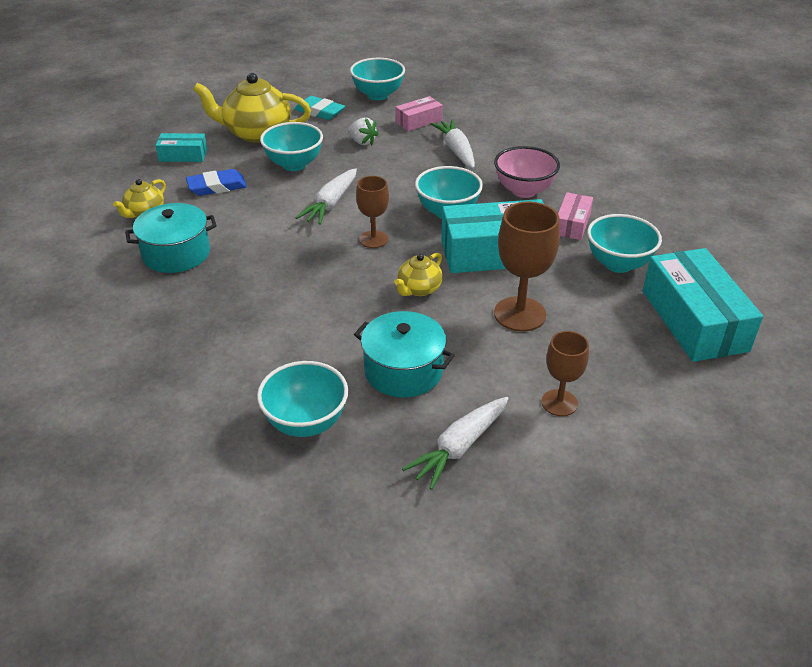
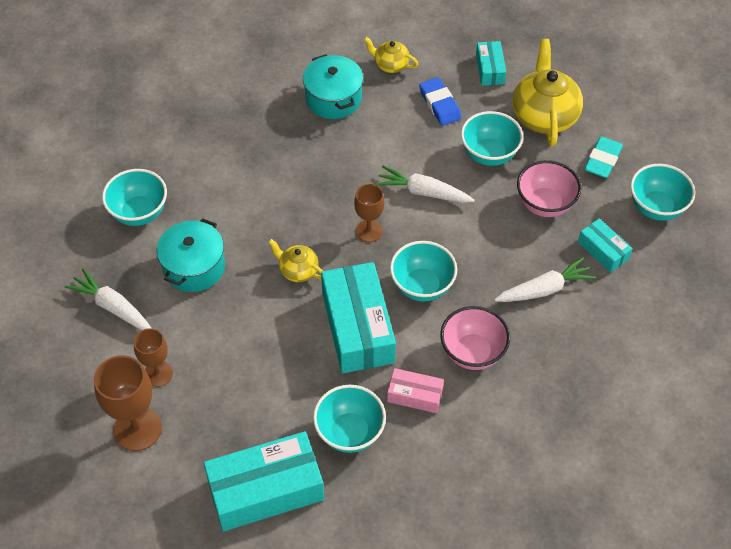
camera: 85 degrees right, 15 degrees up
(362, 142) = (545, 204): white strawberry -> pink bowl
(418, 121) = (603, 250): pink box -> turquoise box
(520, 314) = (267, 347): brown goblet -> brown goblet (137, 429)

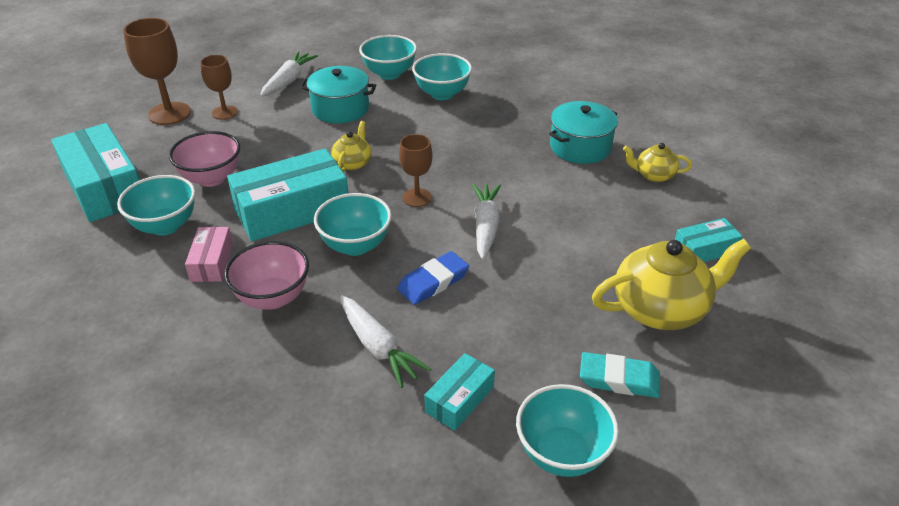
camera: 75 degrees right, 15 degrees down
(390, 65) = (654, 175): yellow teapot -> yellow teapot turned 90 degrees counterclockwise
(440, 104) = (621, 219): blue eraser -> blue eraser (433, 282)
(489, 154) = (568, 269): turquoise bowl -> turquoise bowl (442, 94)
(545, 204) = (513, 330): pink bowl -> pink bowl (211, 178)

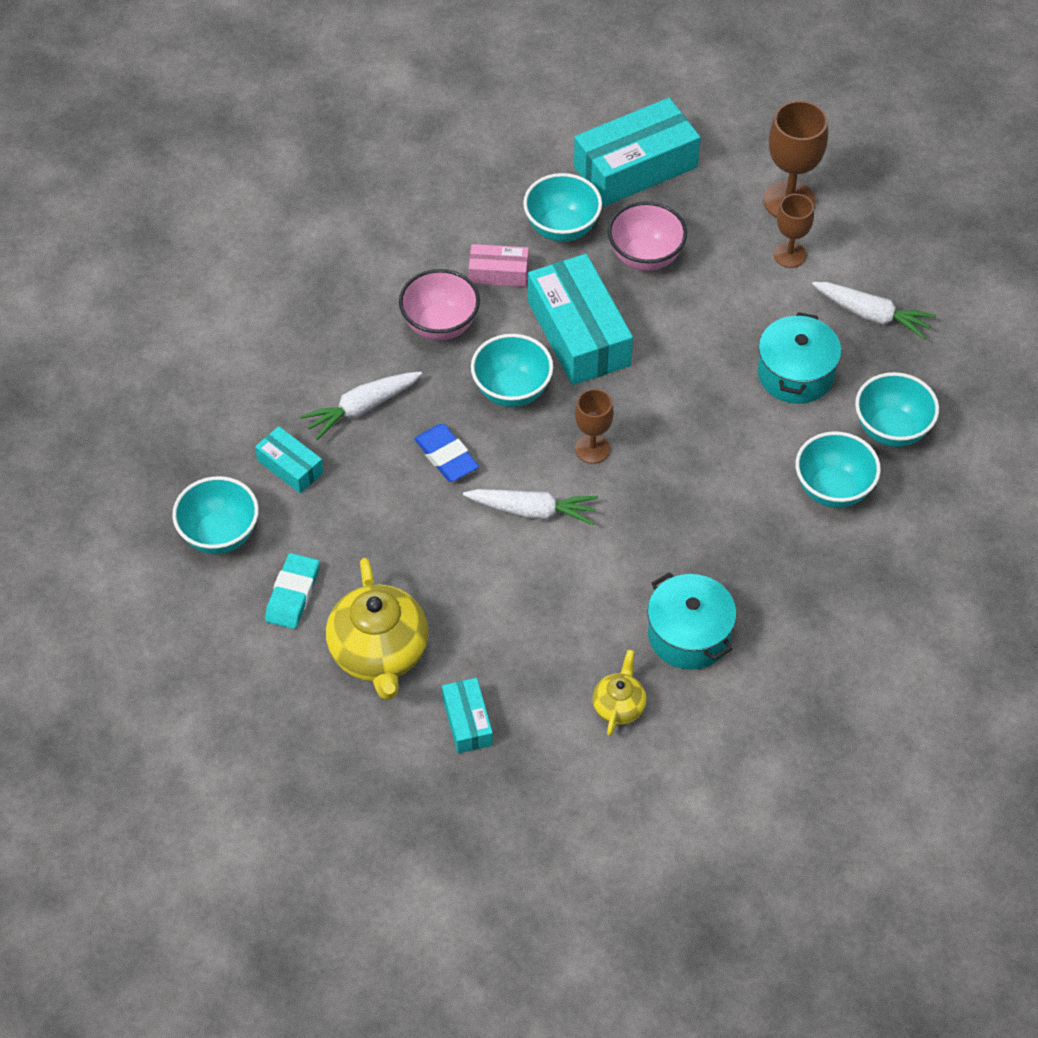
camera: 95 degrees right, 15 degrees up
(353, 163) = (668, 387): yellow teapot -> none

